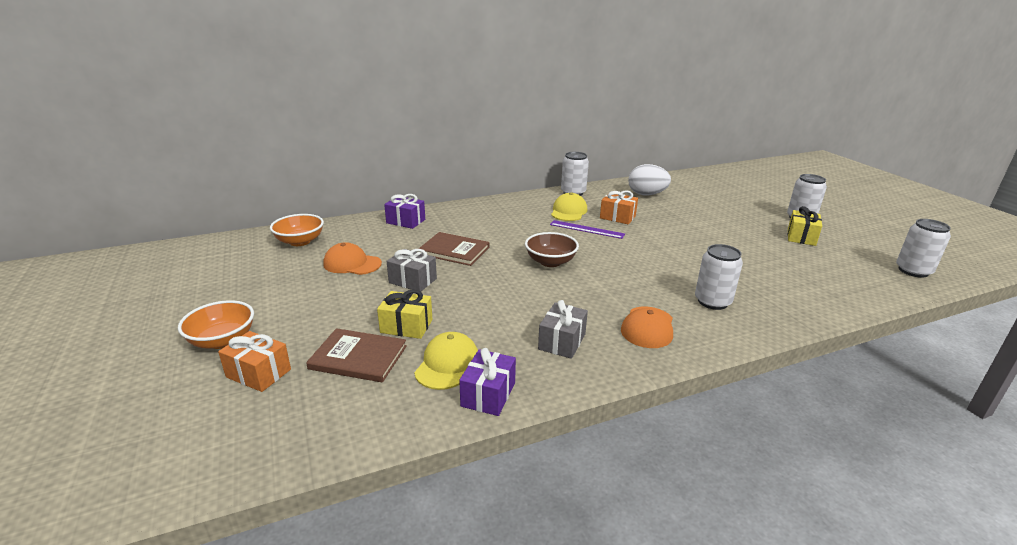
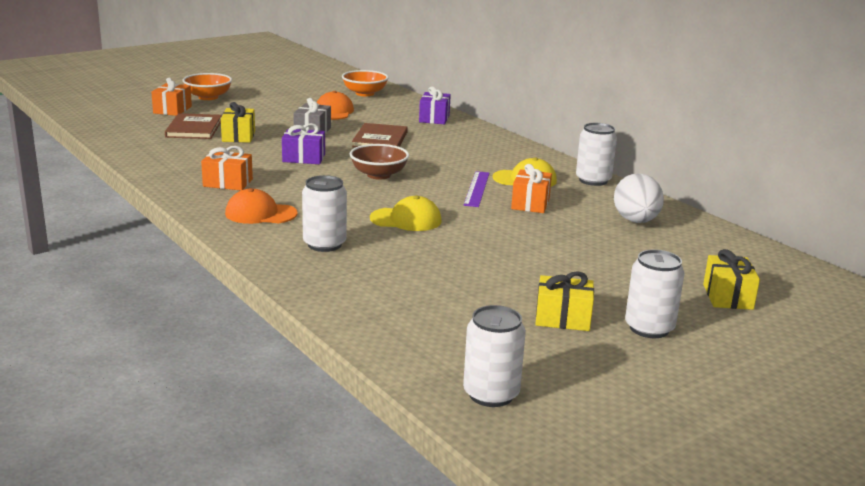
camera: 75 degrees right, 5 degrees down
(447, 364) = (189, 151): yellow cap -> yellow cap (406, 220)
(488, 394) = (153, 164): purple gift -> purple gift (303, 158)
(562, 342) = (228, 183): grey gift -> orange gift
(750, 194) = (728, 297): none -> yellow gift

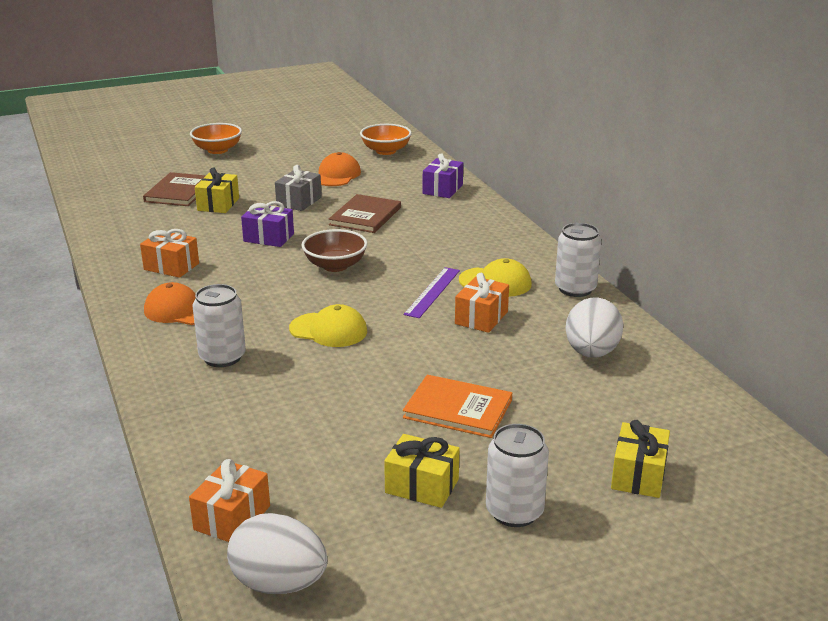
camera: 15 degrees right, 5 degrees up
(172, 110) = (172, 165): orange gift -> orange gift (232, 518)
(491, 394) = (279, 583): white can -> white egg
(555, 265) = (458, 409): none -> orange book

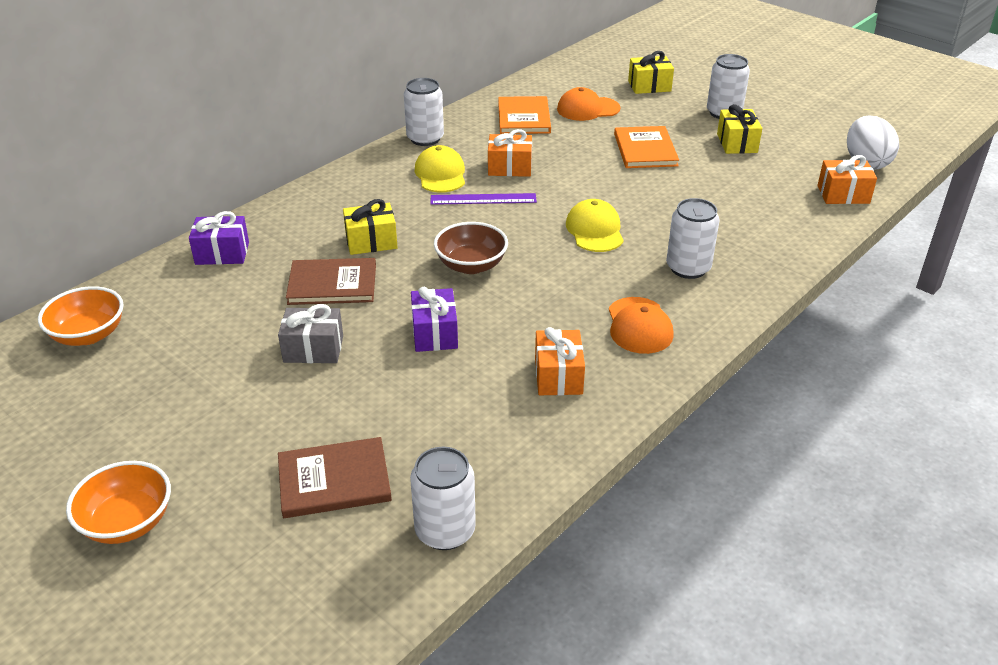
camera: 115 degrees left, 10 degrees up
(104, 210) = (445, 531): none -> white can
(218, 204) = (359, 418): yellow gift -> yellow gift (371, 241)
(337, 175) = (204, 348): orange cap -> orange cap (588, 109)
(591, 353) = (523, 118): white egg -> orange book

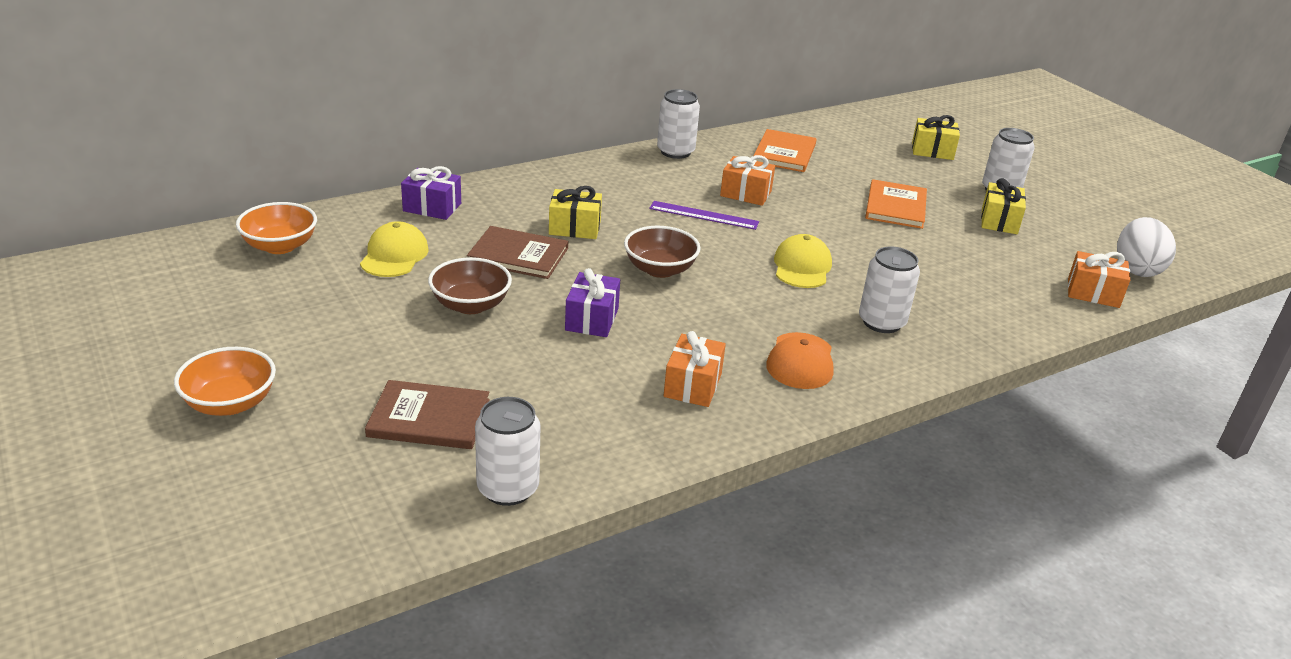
camera: 15 degrees right, 5 degrees down
(313, 349) = (470, 305): grey gift -> brown bowl
(440, 174) = (673, 185): yellow cap -> yellow cap (394, 255)
(588, 109) = (855, 158): orange cap -> none

